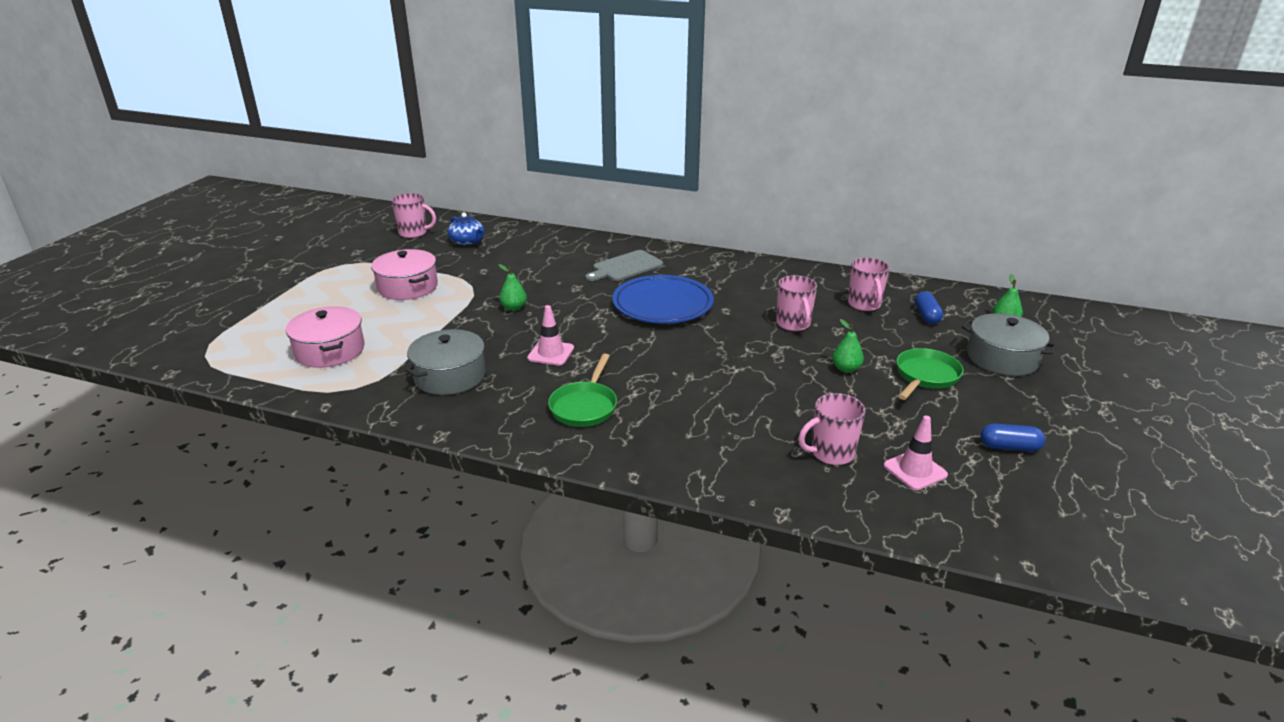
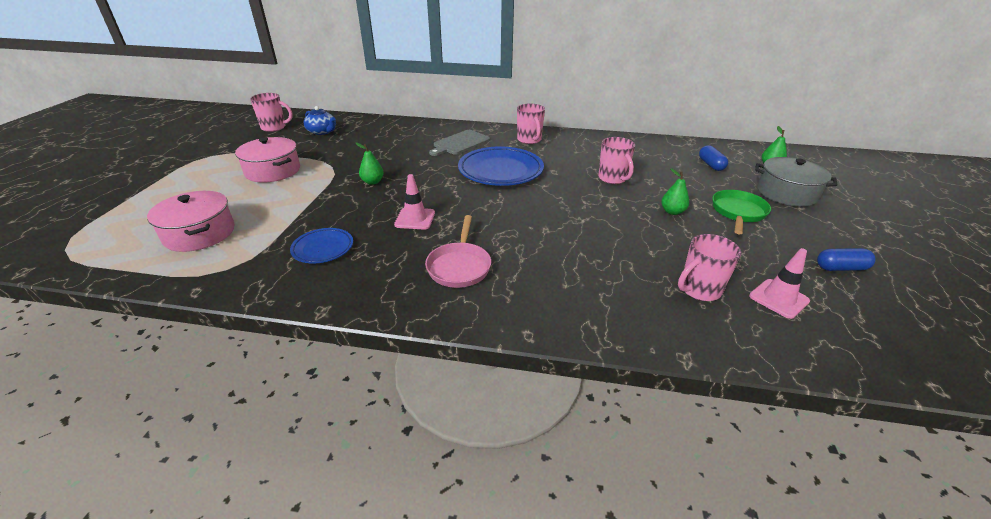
camera: 10 degrees left, 5 degrees up
(450, 376) = (323, 248): grey pot -> blue plate
(585, 406) = (459, 266): green pan -> pink pan
(864, 305) = (660, 160): pink mug -> pink mug (529, 140)

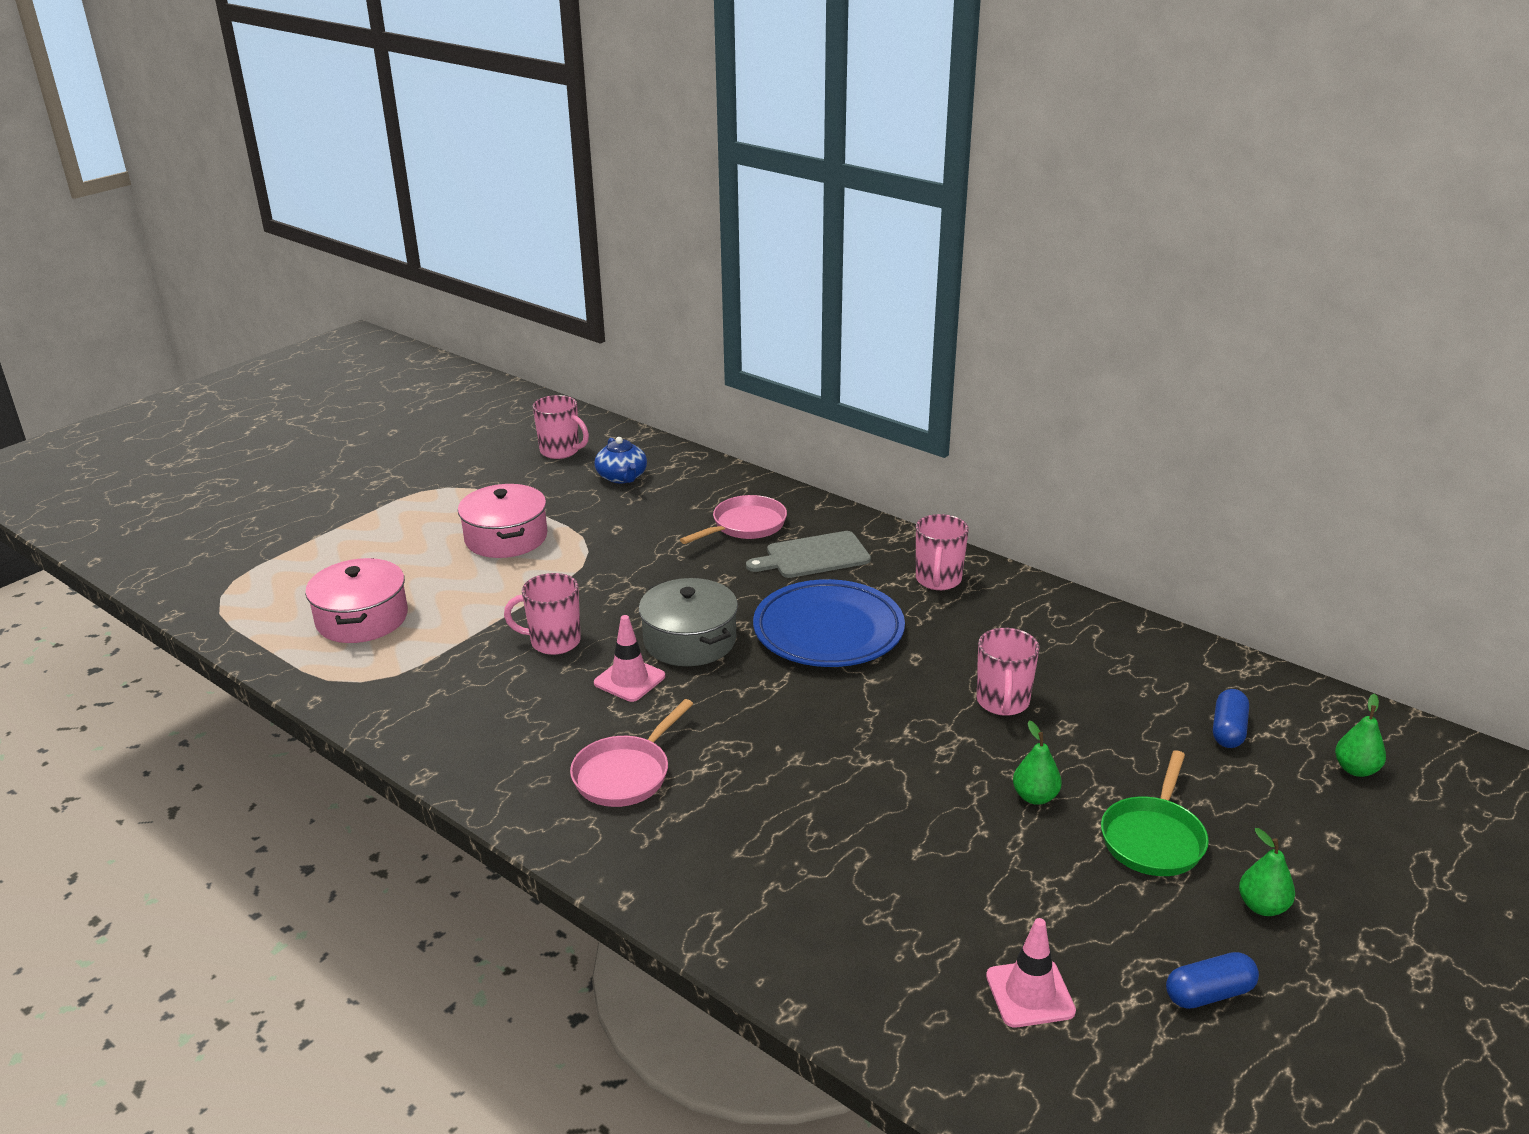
camera: 30 degrees right, 5 degrees down
(323, 248) = (482, 688): blue plate -> none
(372, 182) = (622, 596): green pear -> green pear (1262, 906)
(412, 138) = (745, 526): none -> pink pan
(699, 290) = (921, 933): pink mug -> pink mug (553, 642)
(738, 213) = (1153, 838): green pan -> green pan turned 150 degrees clockwise
(786, 193) = (1306, 834): grey pot -> grey pot (690, 640)
(840, 268) = (1209, 993): blue capsule -> blue capsule turned 45 degrees counterclockwise

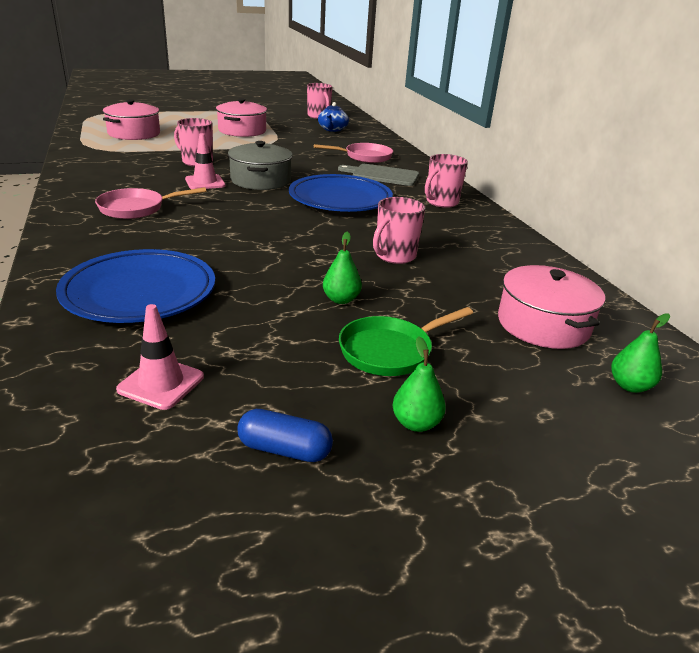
camera: 30 degrees right, 0 degrees up
(843, 901) = (140, 293): none -> blue plate
(1228, 730) = (543, 324): blue capsule -> pink pot

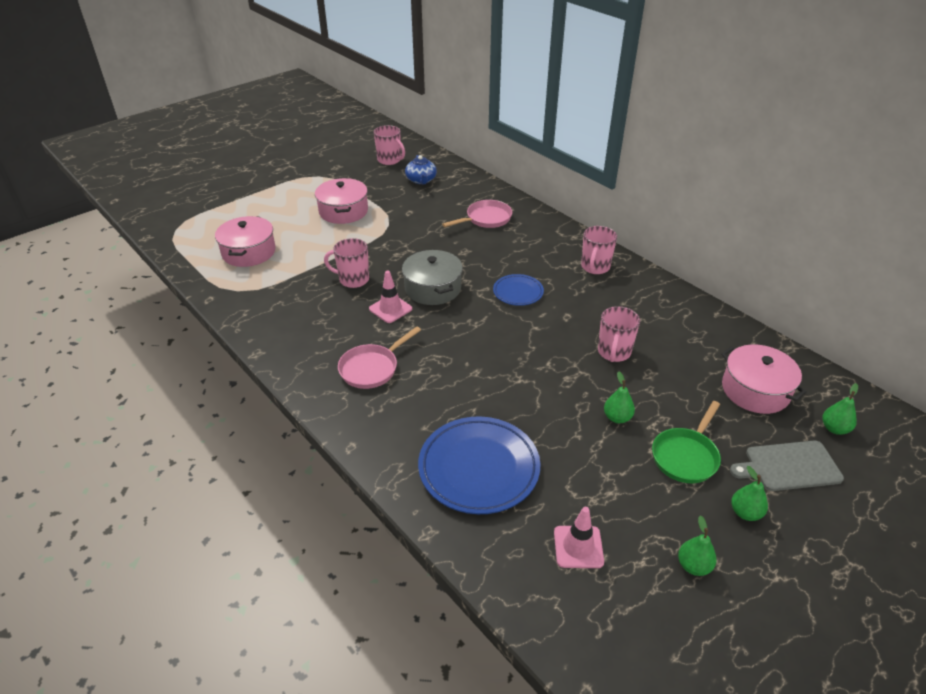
camera: 20 degrees left, 10 degrees up
(284, 449) = (693, 566): blue capsule -> green pear
(340, 199) = (518, 292): blue plate -> blue plate, size x0.54
(382, 175) = (522, 243): grey cutting board -> grey cutting board (789, 466)

